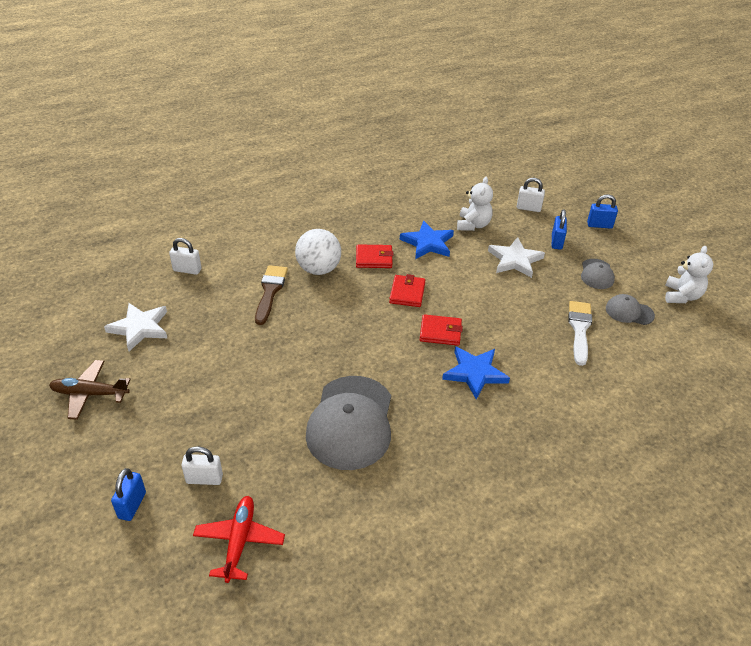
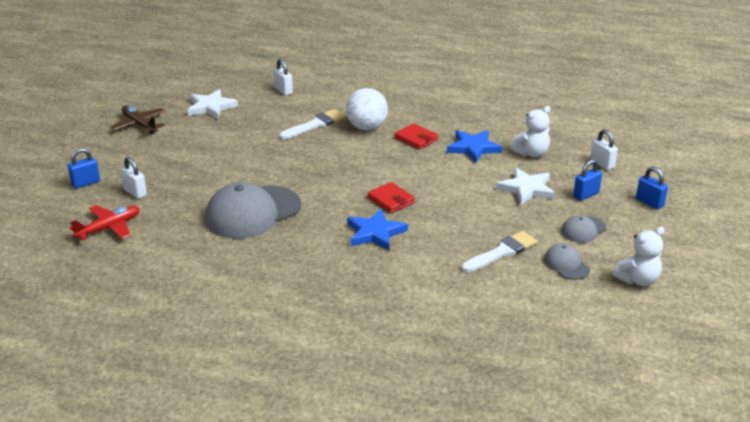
camera: 45 degrees right, 10 degrees down
(270, 292) = (315, 125): brown brush -> white brush
(407, 293) = (406, 168): red wallet -> none

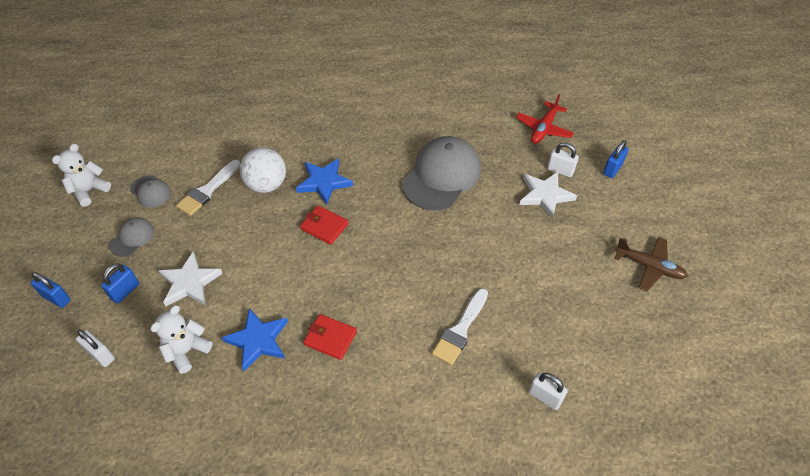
camera: 160 degrees right, 20 degrees up
(211, 107) = (603, 327): white star -> white star (545, 195)
(367, 127) = (397, 343): white ball -> white ball (266, 185)

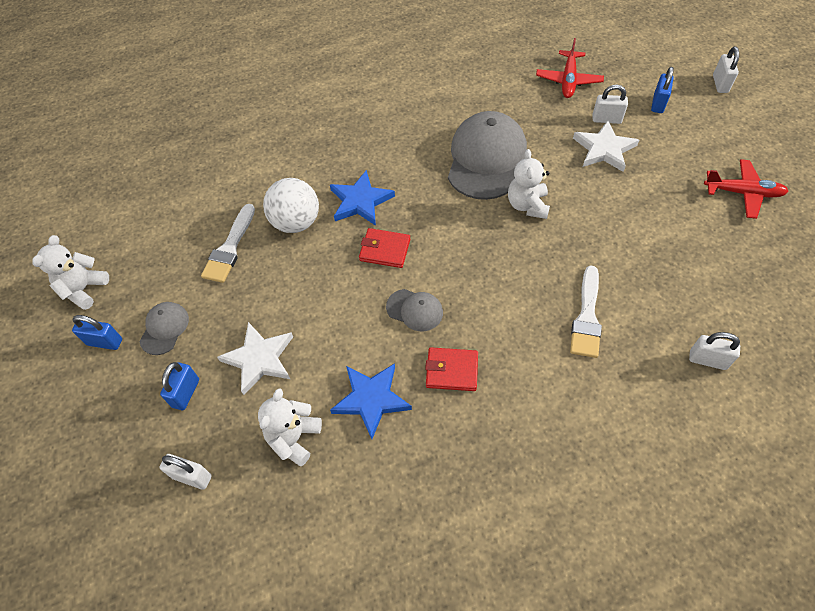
camera: 15 degrees left, 5 degrees up
(56, 298) = (104, 428): blue padlock -> blue padlock (105, 342)
(150, 191) = (161, 269): grey cap -> grey cap (414, 310)
(457, 224) = (527, 205): none -> white teddy bear
(649, 267) = (743, 193): brown plane -> red plane
(677, 167) = (720, 84): none -> white padlock

